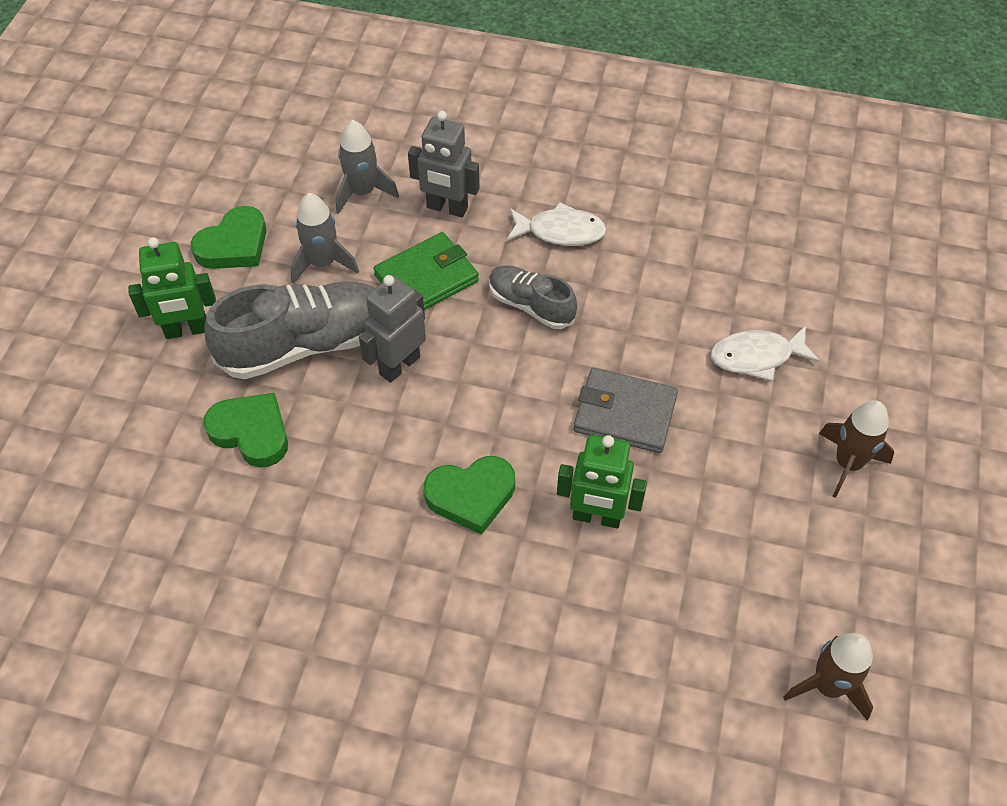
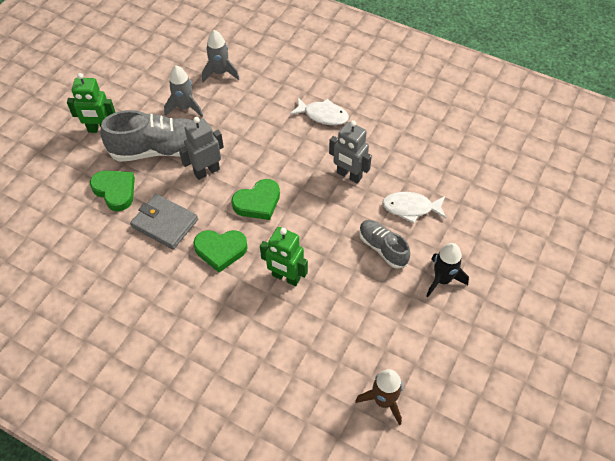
camera: 15 degrees right, 0 degrees up
(234, 245) = (141, 89): green heart -> green heart (258, 202)
(426, 278) = (238, 127): green wallet -> none
(447, 208) = (263, 90): grey robot -> grey robot (349, 175)
(531, 305) = (291, 153): grey shoe -> grey shoe (382, 248)
(625, 414) = (322, 224): grey wallet -> grey wallet (165, 223)
(848, 463) = (442, 279): brown rocket -> black rocket

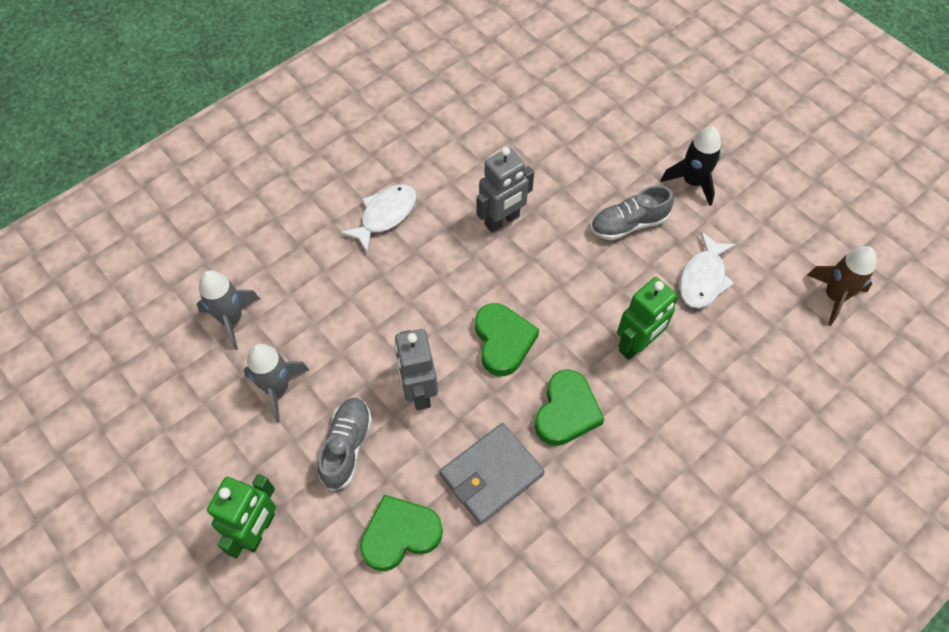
camera: 70 degrees left, 5 degrees up
(160, 150) = (347, 447): grey shoe -> grey shoe, size x0.58
(410, 208) = (580, 174): white fish -> white fish (703, 278)

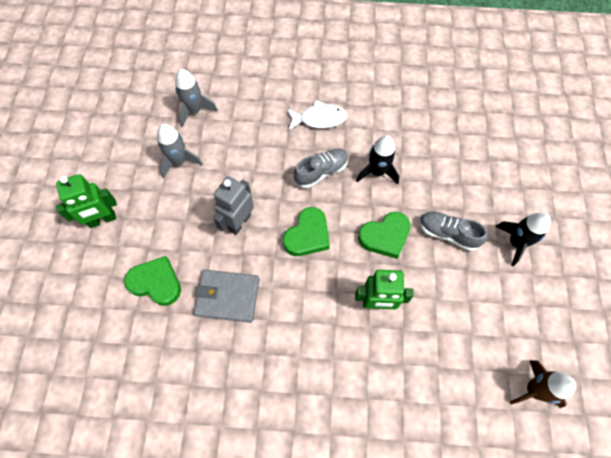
camera: 45 degrees right, 5 degrees up
(347, 447) = (178, 217): grey shoe -> grey shoe (321, 172)
(502, 221) = (377, 172): grey robot -> black rocket
(566, 411) = (299, 302): green heart -> green heart (385, 236)
(703, 278) = (458, 303): white fish -> none

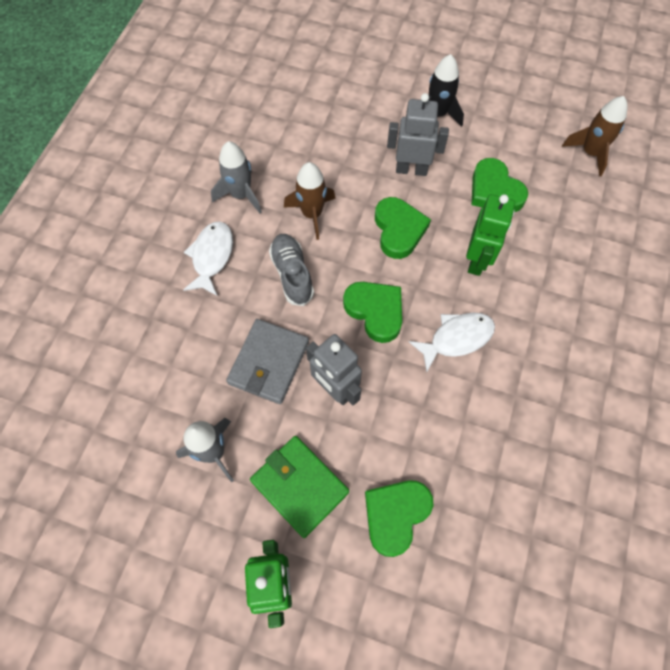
camera: 75 degrees left, 0 degrees up
(166, 217) = (299, 486): none -> green wallet
(195, 110) = (132, 414): grey rocket -> grey rocket (241, 195)
(227, 297) = (435, 424): grey wallet -> grey wallet (269, 363)
(301, 299) = (456, 338): none -> white fish
(377, 172) = (312, 214): black rocket -> brown rocket
(447, 234) = (411, 169): grey shoe -> grey robot
(453, 306) = (494, 191): none -> green heart

